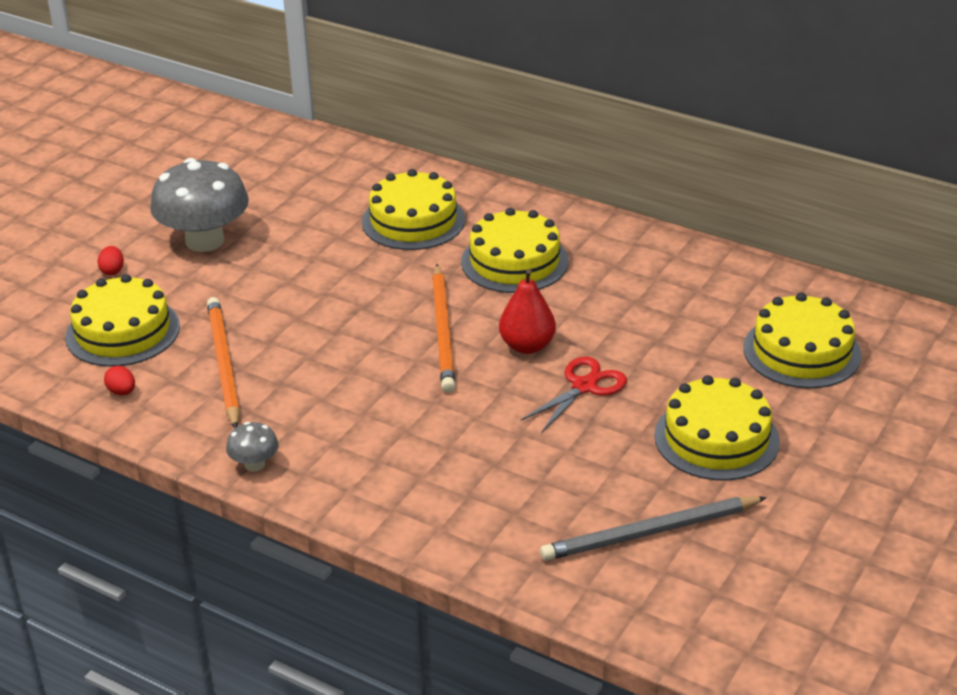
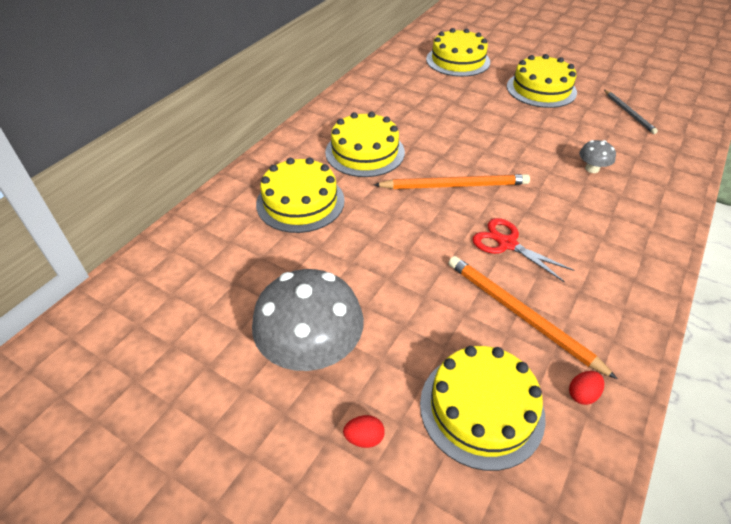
camera: 90 degrees left, 10 degrees up
(223, 364) = (520, 314): orange pencil -> orange pencil turned 60 degrees clockwise
(254, 464) = (645, 282): grey mushroom -> grey mushroom (592, 169)
(527, 346) = (466, 149): red pear -> none
(584, 386) = (505, 128): red scissors -> red scissors (507, 243)
(650, 532) = (629, 113): grey pencil -> grey pencil, size x0.62

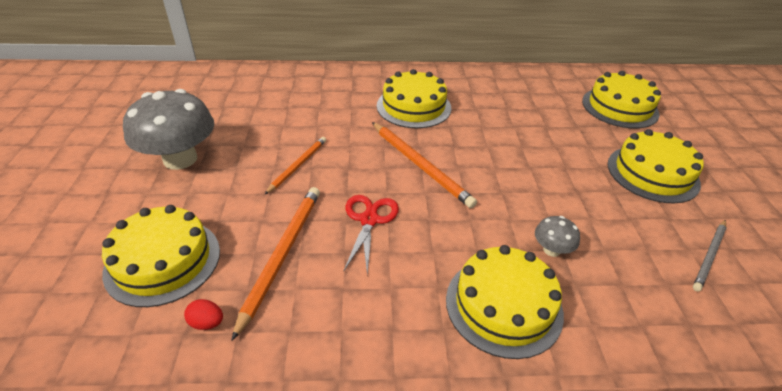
camera: 55 degrees right, 5 degrees down
(300, 202) = (324, 101): yellow cake -> yellow cake (503, 305)
(364, 438) = (113, 209): red egg -> none
(397, 260) = (298, 165): none -> orange pencil

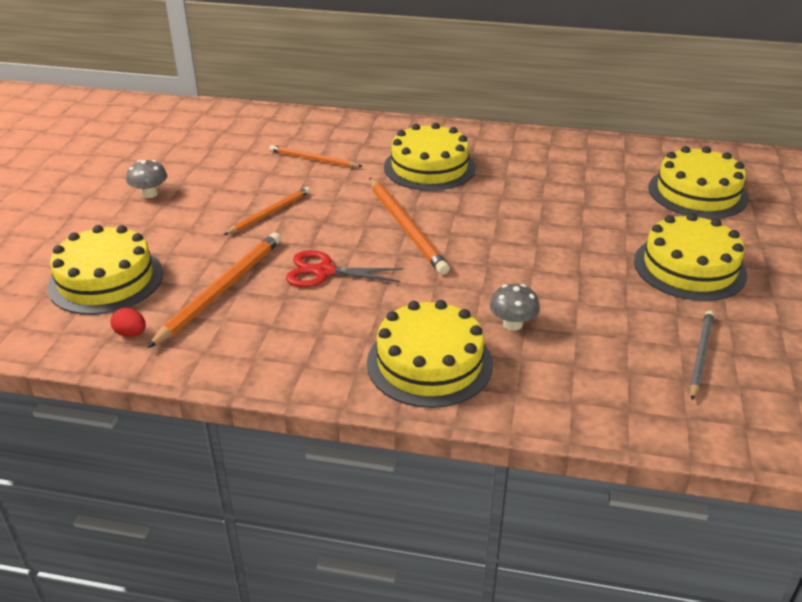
camera: 15 degrees right, 5 degrees down
(180, 159) = (150, 194): grey mushroom -> grey mushroom, size x0.45
(316, 109) = (313, 159): none -> orange pencil
(369, 220) = (324, 272): red scissors -> red scissors turned 105 degrees counterclockwise
(709, 256) = (700, 355): grey pencil -> grey pencil turned 150 degrees clockwise

